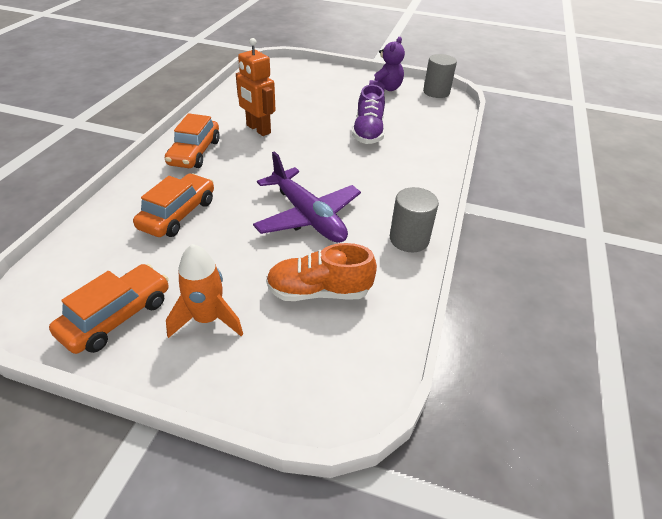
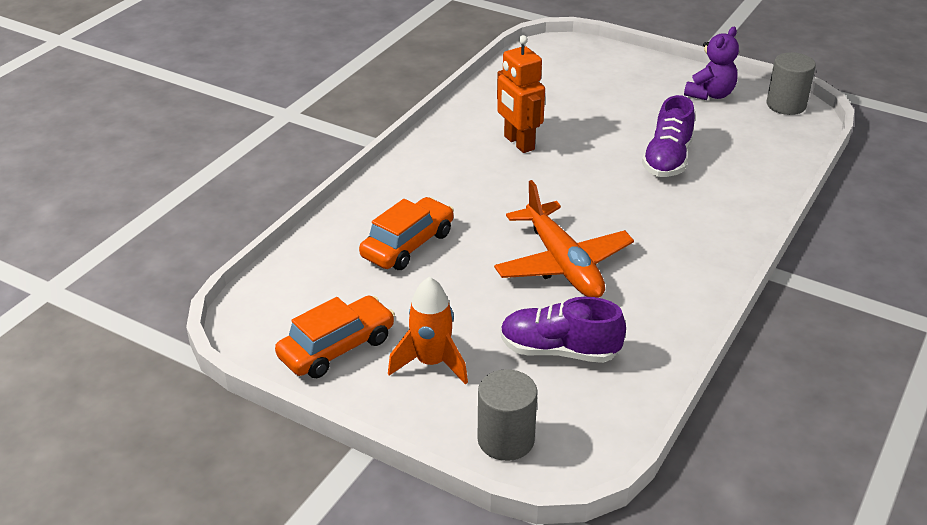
camera: 15 degrees right, 5 degrees down
(194, 153) = (433, 168): orange car -> none
(308, 216) = (563, 264): purple plane -> orange plane
(319, 292) = (559, 351): orange shoe -> purple shoe
(409, 239) = (683, 305): grey cylinder -> grey cylinder (506, 440)

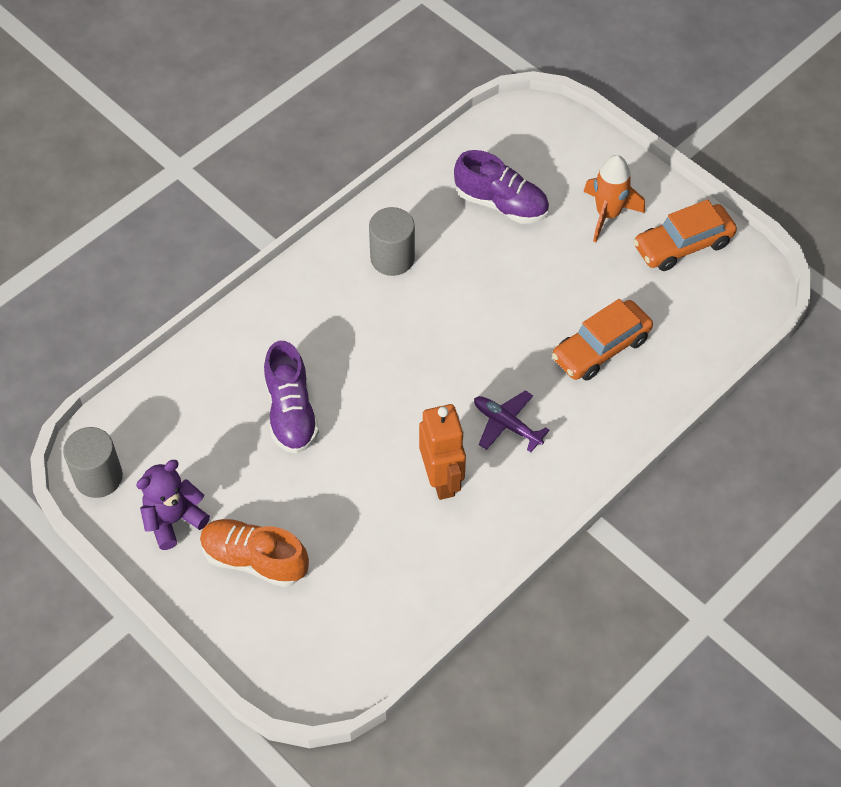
camera: 165 degrees left, 20 degrees up
(478, 181) = (506, 424): none -> purple plane
(506, 440) = (568, 140): grey cylinder -> grey cylinder (392, 258)
(563, 264) = (462, 292): orange plane -> none
(636, 86) = (254, 560): none -> orange shoe
(667, 160) = (291, 412): purple shoe -> purple shoe turned 135 degrees clockwise

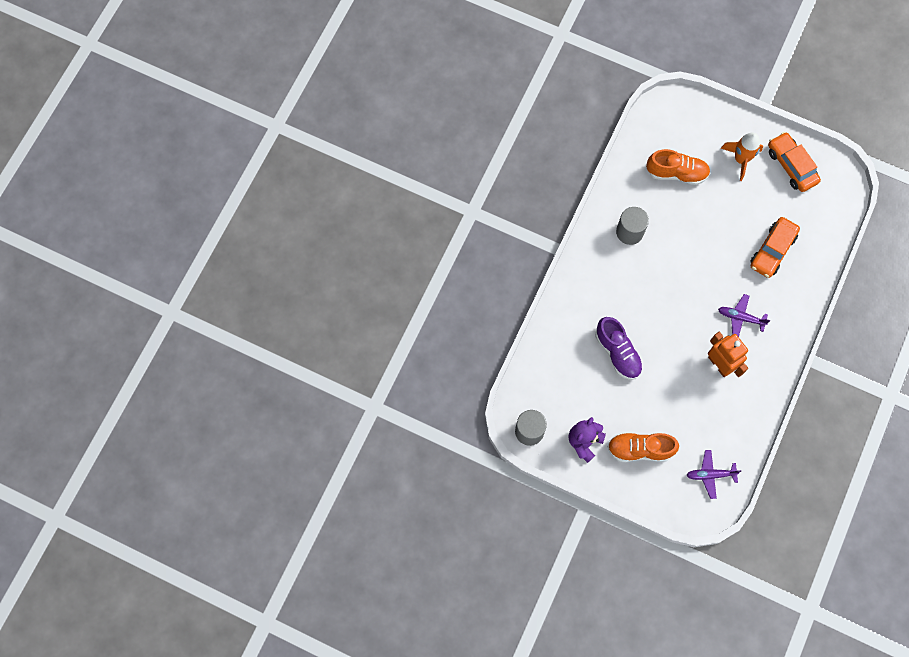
camera: 20 degrees left, 15 degrees up
(348, 636) = (710, 475): none -> purple plane
(501, 204) = (676, 173): purple shoe -> orange shoe
(682, 245) = (791, 166): orange car -> orange car turned 105 degrees clockwise

